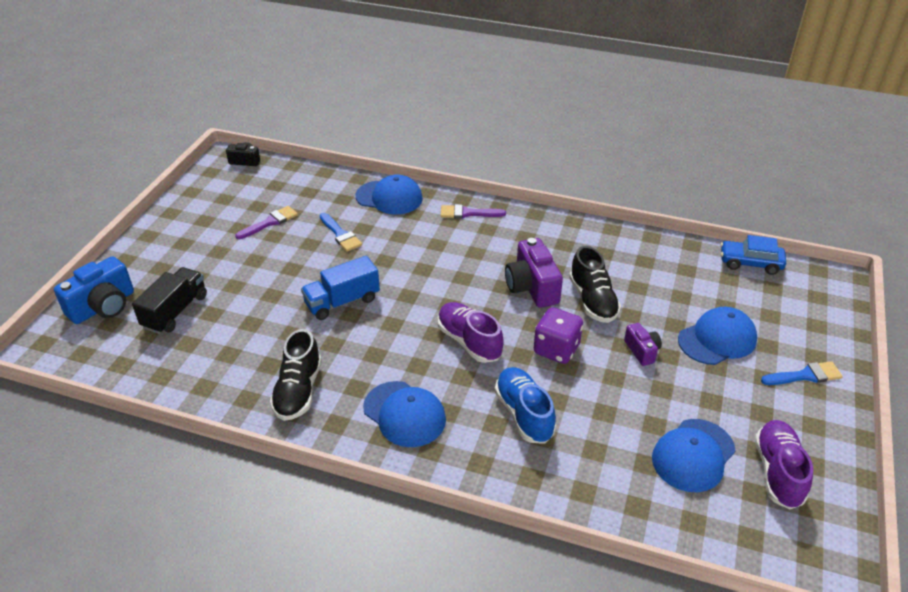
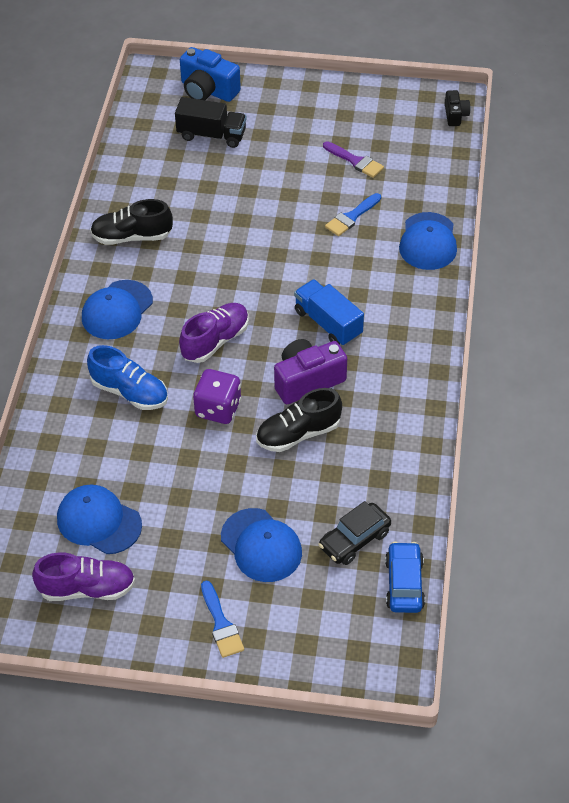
camera: 80 degrees right, 10 degrees up
(342, 302) = (250, 240): blue truck -> blue truck (328, 323)
(467, 213) = (420, 311): purple brush -> none
(524, 414) = (130, 392): blue shoe -> blue shoe turned 60 degrees clockwise
(642, 351) = (230, 479): purple camera -> none
(708, 283) = (354, 540): none -> black car

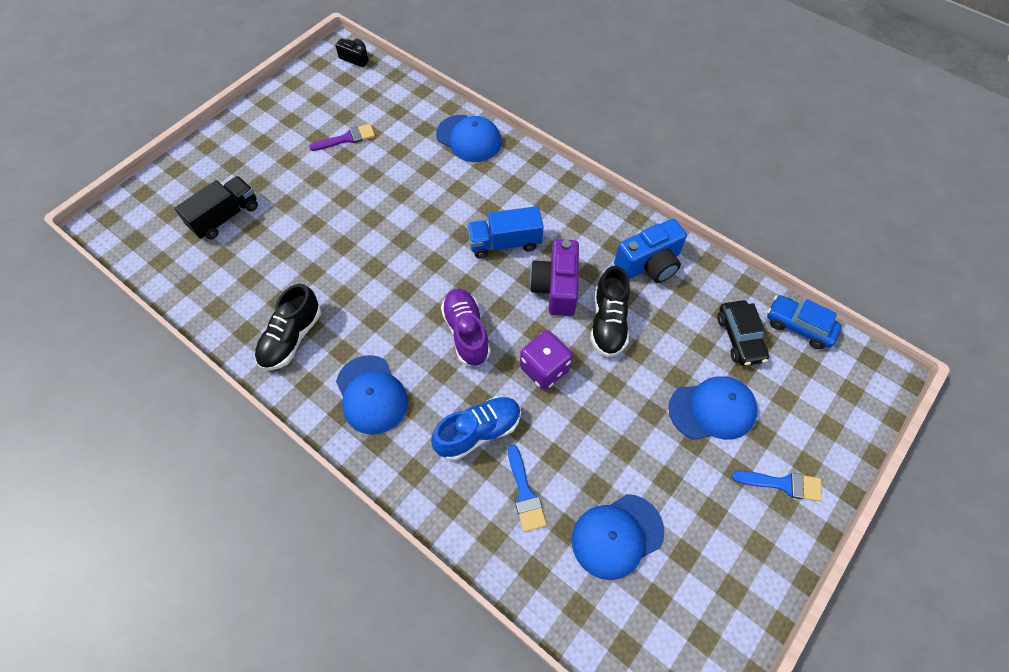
camera: 60 degrees left, 10 degrees up
(87, 588) = (691, 586): purple shoe -> none
(208, 90) = (170, 193): blue camera -> blue camera (649, 264)
(351, 217) = (404, 171): blue brush -> blue brush (525, 493)

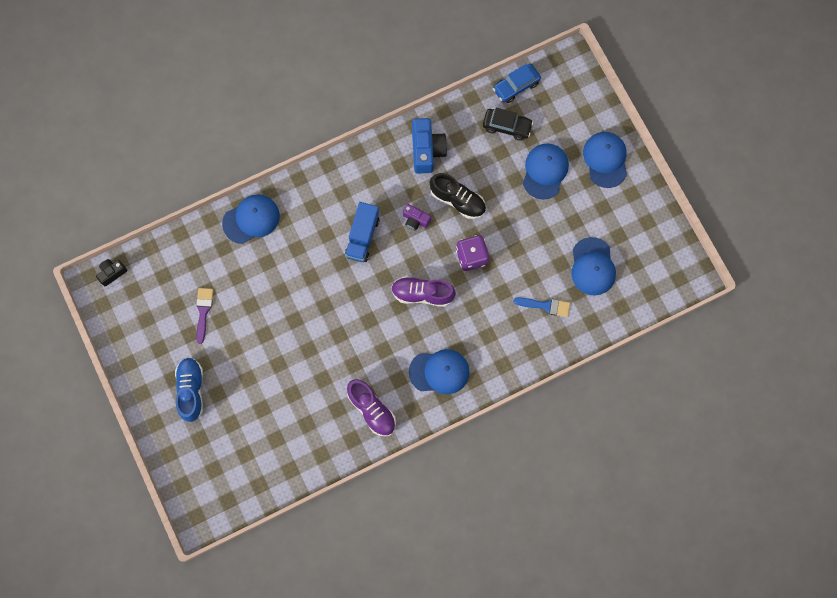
camera: 65 degrees left, 15 degrees up
(225, 217) = (239, 427): black truck -> none
(291, 338) = (372, 410): black shoe -> purple shoe
(478, 432) = (495, 316): blue shoe -> blue shoe (191, 390)
(556, 287) = (415, 220): purple camera -> purple camera, size x0.56
(782, 484) = (605, 160): blue brush -> blue cap

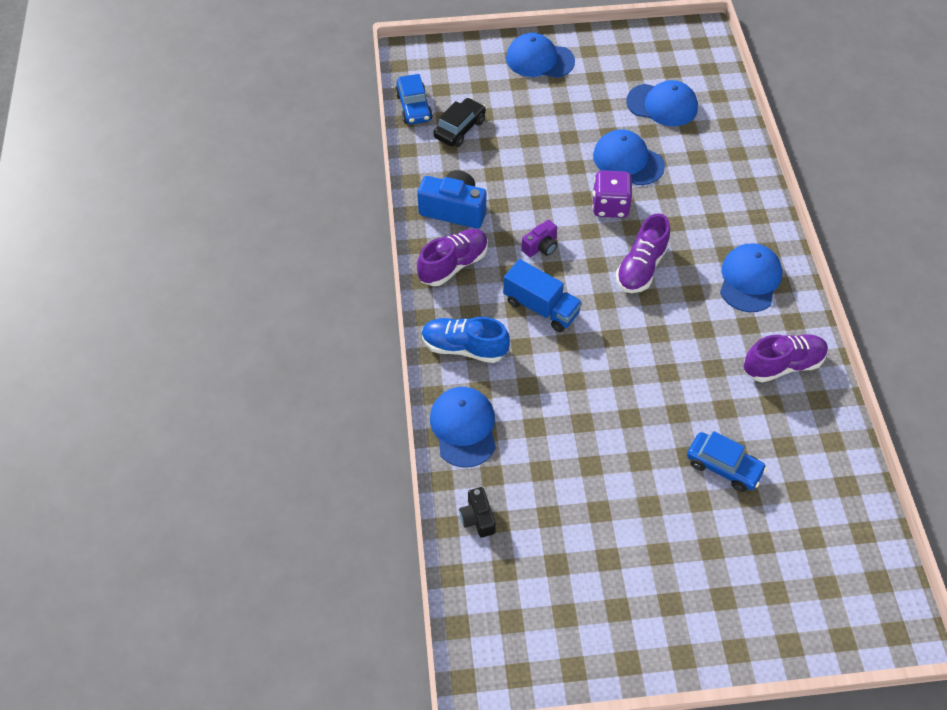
camera: 70 degrees left, 20 degrees down
(112, 273) = (472, 644): black camera -> black camera (477, 518)
(191, 390) = (697, 582): blue shoe -> blue shoe (464, 347)
(203, 311) = (579, 530): purple brush -> none
(277, 388) = (723, 467): none -> blue car
(377, 167) = (453, 265): none -> purple shoe
(457, 200) = (532, 199): black shoe -> none
(545, 171) = (530, 112): blue cap -> blue cap (628, 160)
(545, 306) = (696, 157): blue brush -> none

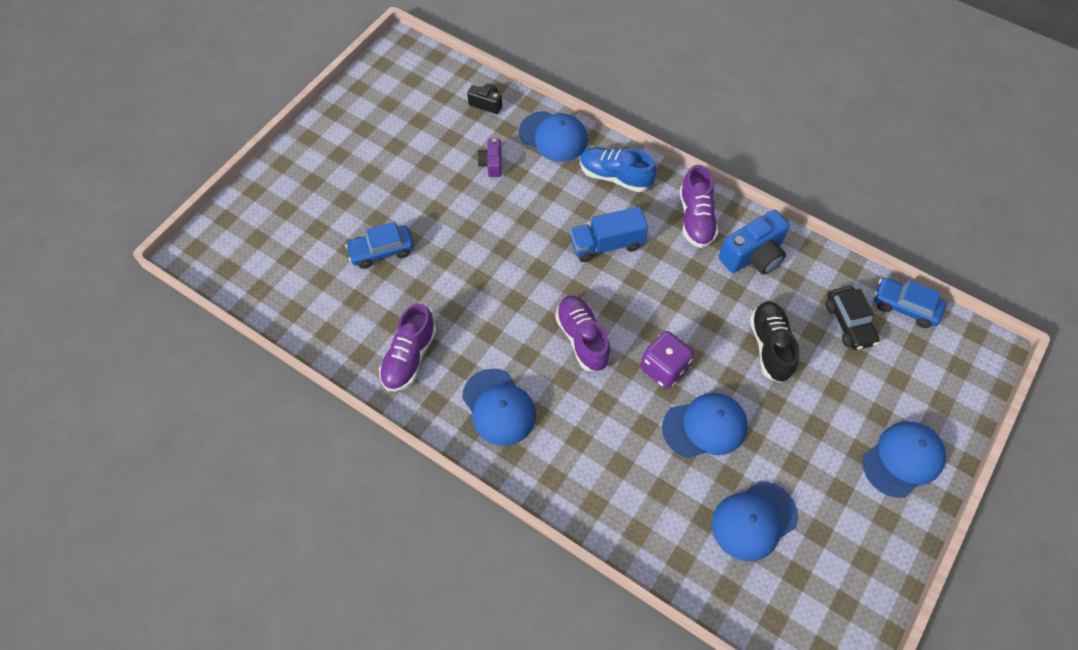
camera: 130 degrees right, 5 degrees up
(464, 347) = (615, 177): blue shoe -> blue shoe turned 120 degrees counterclockwise
(526, 160) = (770, 347): none -> black shoe
(541, 247) = (664, 286): purple camera -> purple camera (491, 164)

